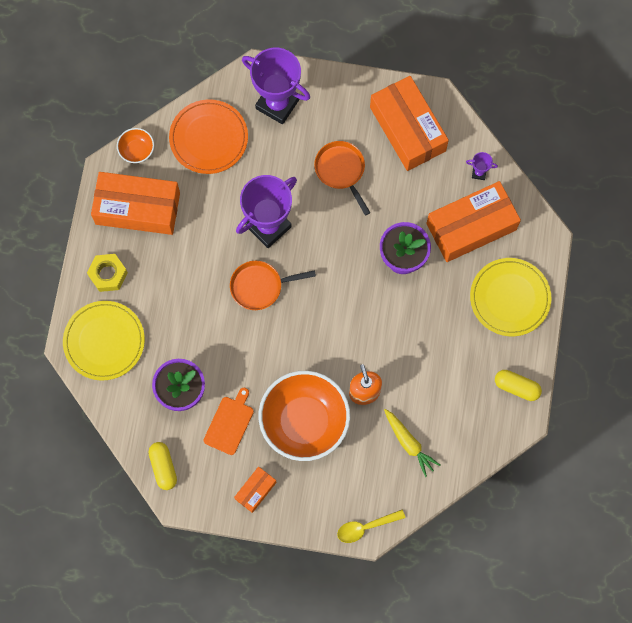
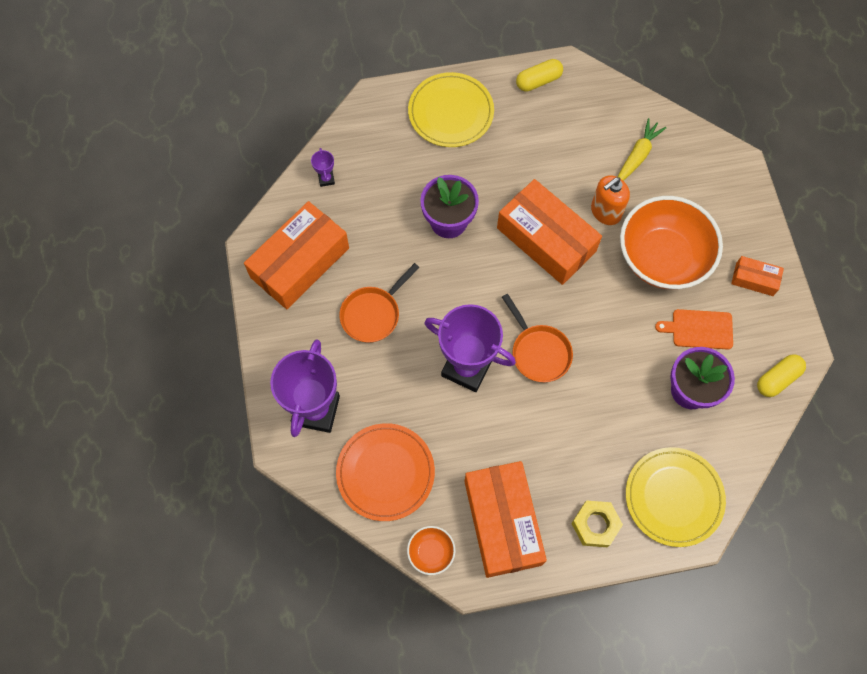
camera: 110 degrees left, 5 degrees down
(365, 527) = (737, 167): yellow spoon -> none
(471, 226) = (388, 168): orange box -> orange box (546, 240)
(516, 387) = (538, 81): yellow capsule -> yellow capsule turned 60 degrees clockwise

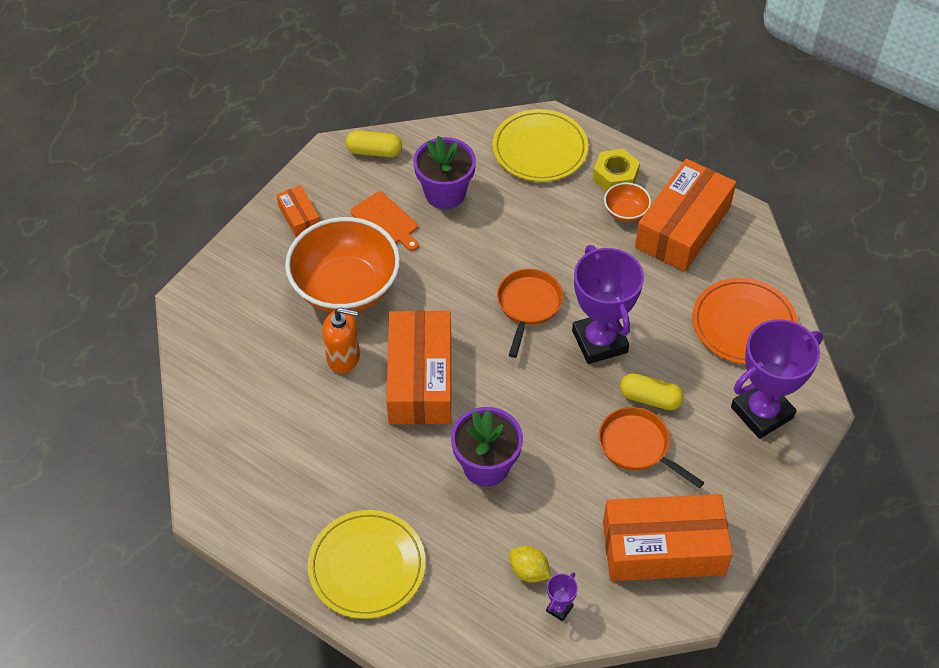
camera: 135 degrees left, 15 degrees down
(362, 184) = (529, 571): none -> yellow lemon
(373, 314) = (637, 446): orange pan -> orange pan turned 135 degrees counterclockwise
(431, 552) = (757, 250): orange bowl -> orange bowl (625, 212)
(538, 81) = (250, 520): yellow capsule -> yellow capsule (650, 398)
(637, 155) = (257, 377): yellow carrot -> none

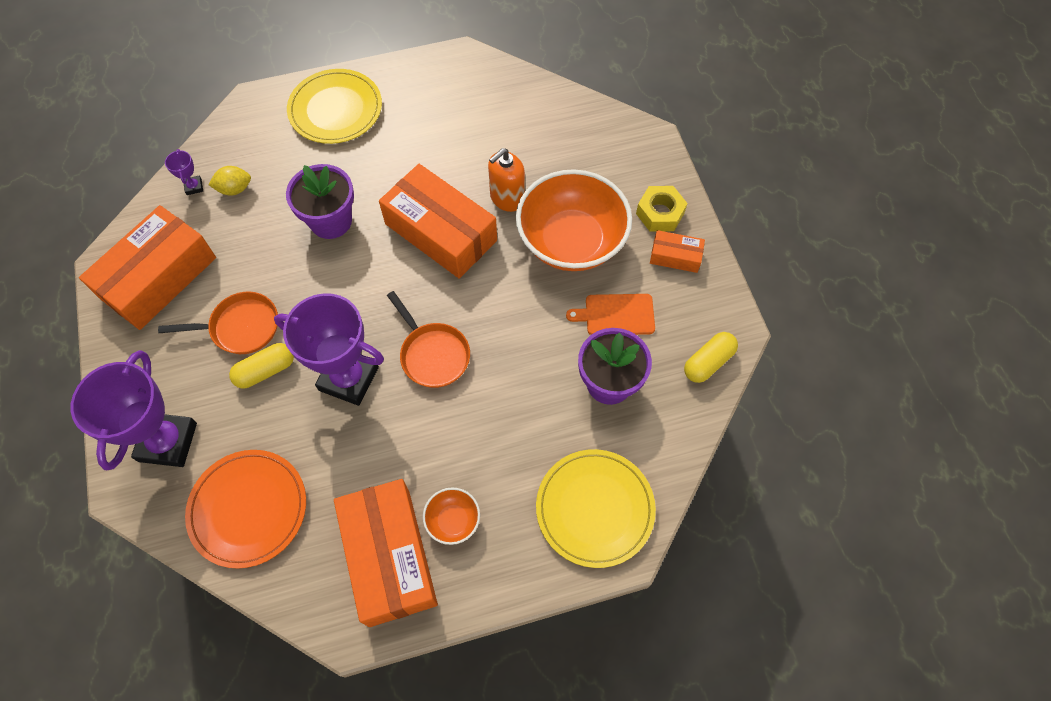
camera: 130 degrees right, 10 degrees up
(615, 176) = (502, 550): yellow nut -> yellow nut (660, 213)

